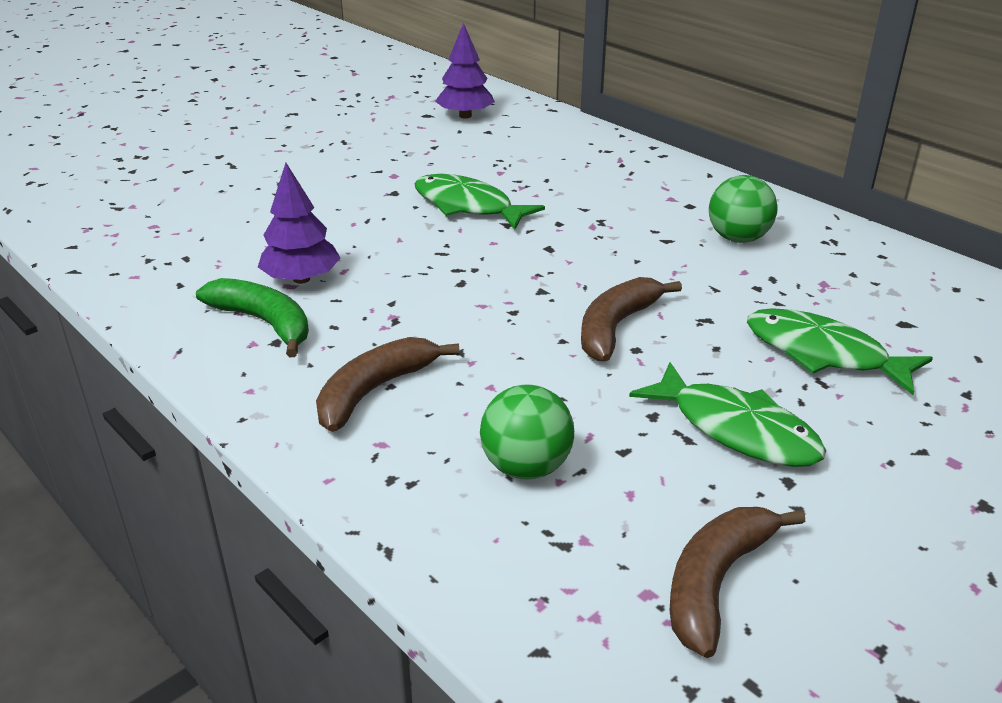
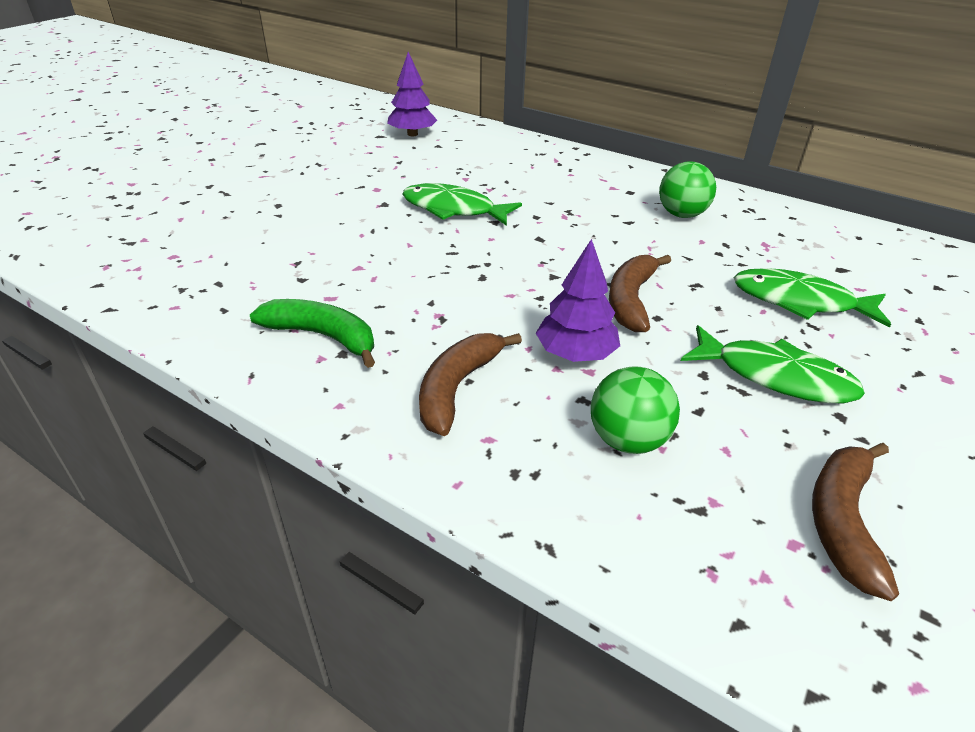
camera: 15 degrees left, 5 degrees up
(301, 279) = (339, 290): purple tree -> purple tree (576, 354)

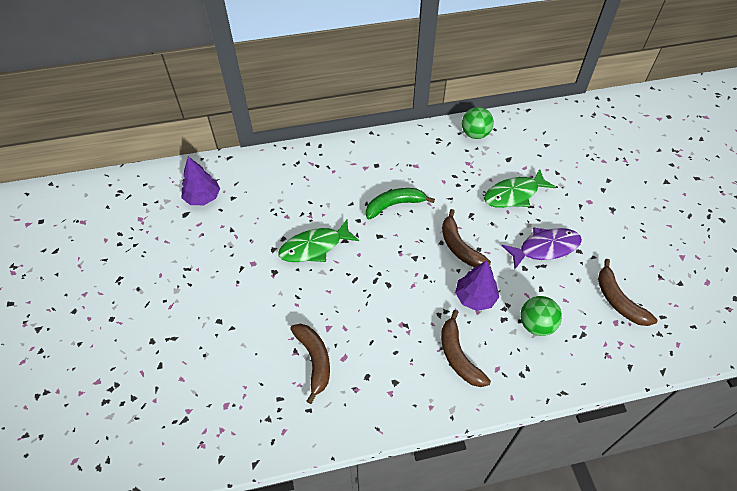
camera: 45 degrees left, 15 degrees up
(300, 280) = (314, 360): none -> brown banana
(323, 336) = (374, 381): green banana -> green banana (394, 205)
(681, 215) = (416, 167): green ball -> green ball (475, 134)
(775, 376) = (545, 248): green fish -> purple fish

